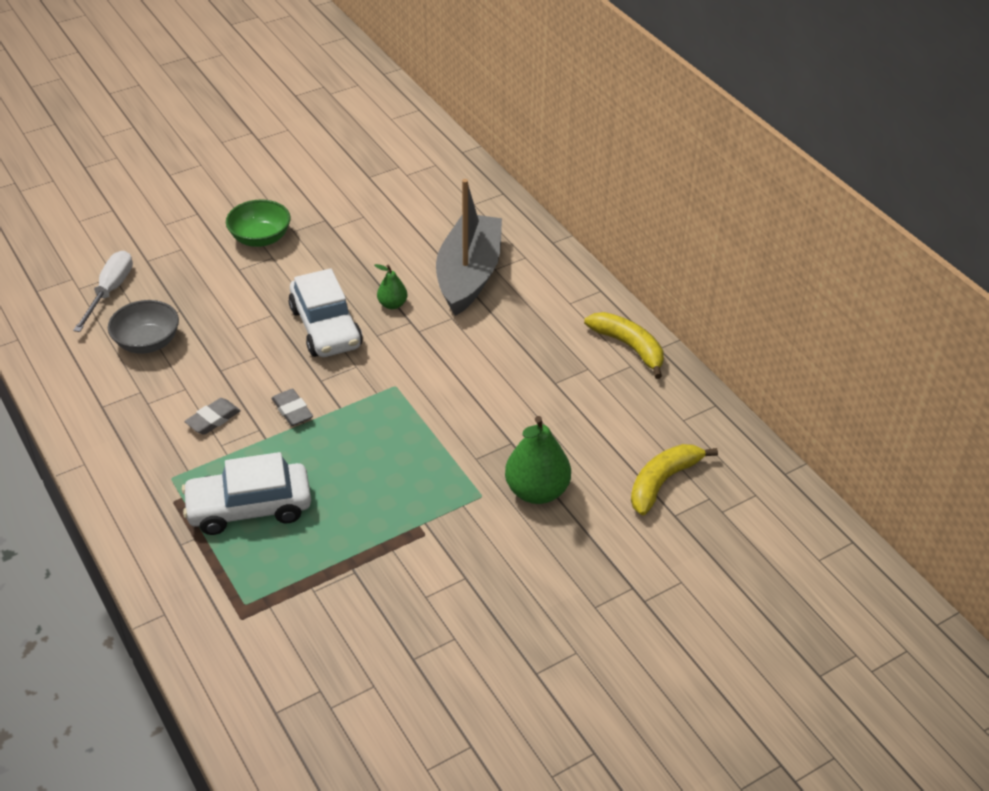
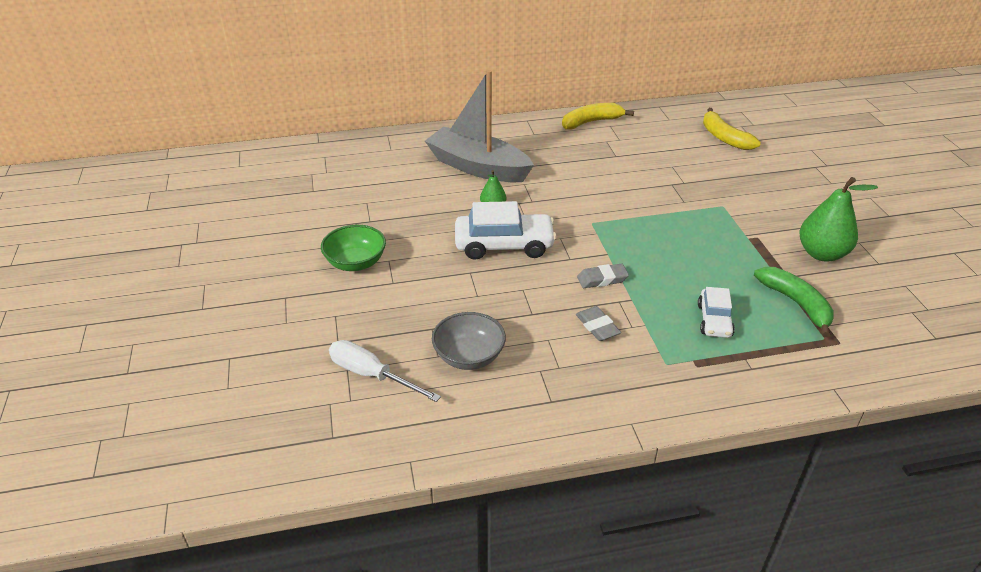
camera: 70 degrees left, 5 degrees down
(249, 508) = (714, 320): white car -> white car, size x0.58
(301, 577) = (796, 303): none -> green banana
(537, 491) = (723, 183): green pear -> green pear (822, 254)

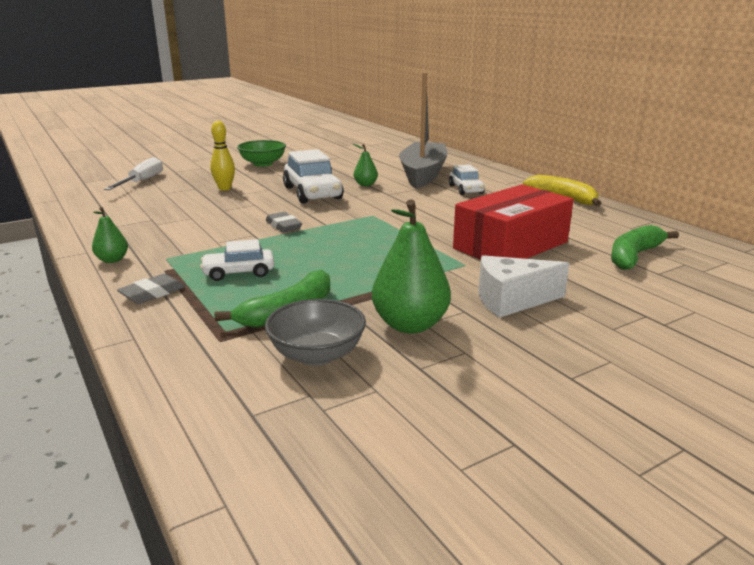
camera: 70 degrees right, 15 degrees down
(449, 305) = (224, 188): none -> yellow bowling pin
(469, 356) = (165, 200): grey bowl -> grey bowl (317, 354)
(541, 158) = (466, 189): none -> white car
(597, 327) = (212, 230): grey eraser -> grey eraser (152, 293)
(662, 402) = (112, 260): none -> green pear
(690, 176) = (510, 245): none -> red box
(724, 137) = (634, 256): yellow banana -> green banana
(789, 205) = (511, 300): none -> white cheese

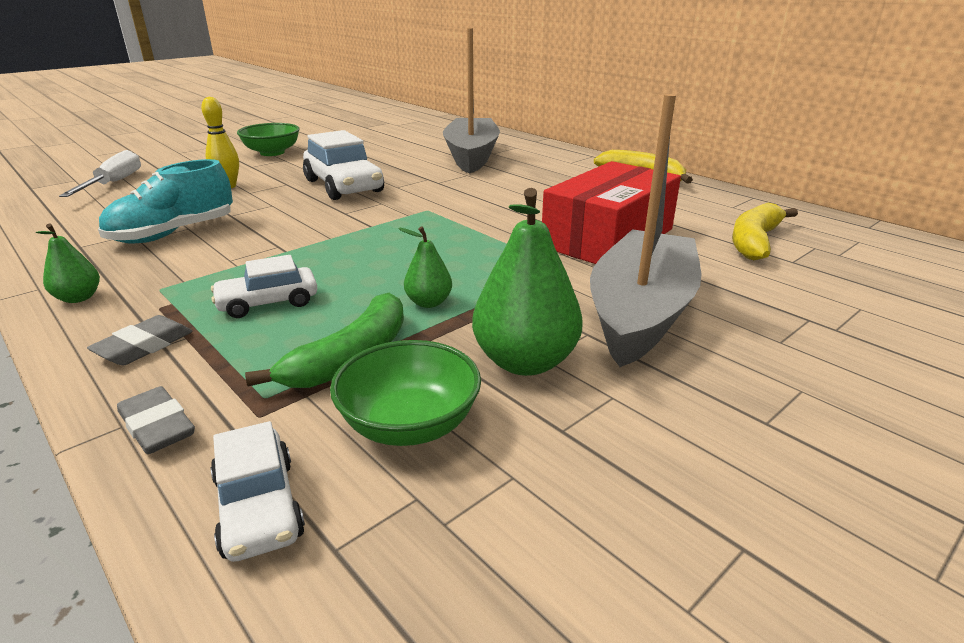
camera: 10 degrees left, 5 degrees up
(180, 221) = (173, 234): none -> turquoise shoe
(283, 226) = (316, 231): grey eraser -> grey eraser (157, 426)
(317, 354) = (409, 424): grey bowl -> green bowl
(365, 184) = (407, 172): green pear -> green pear (428, 302)
(466, 189) = (528, 172): white car -> white car (259, 507)
(511, 300) = (640, 313): white cheese -> grey boat
(634, 256) = (755, 241): green banana -> yellow banana

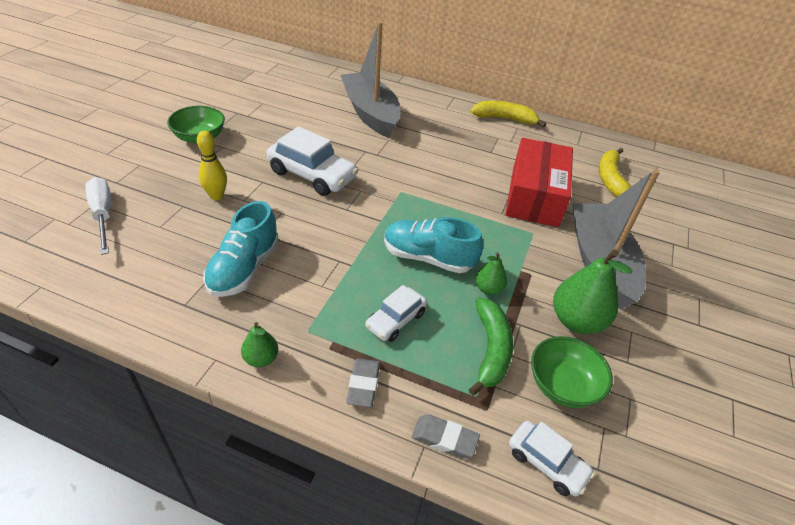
camera: 30 degrees left, 15 degrees up
(385, 262) = (428, 258): none -> turquoise shoe

